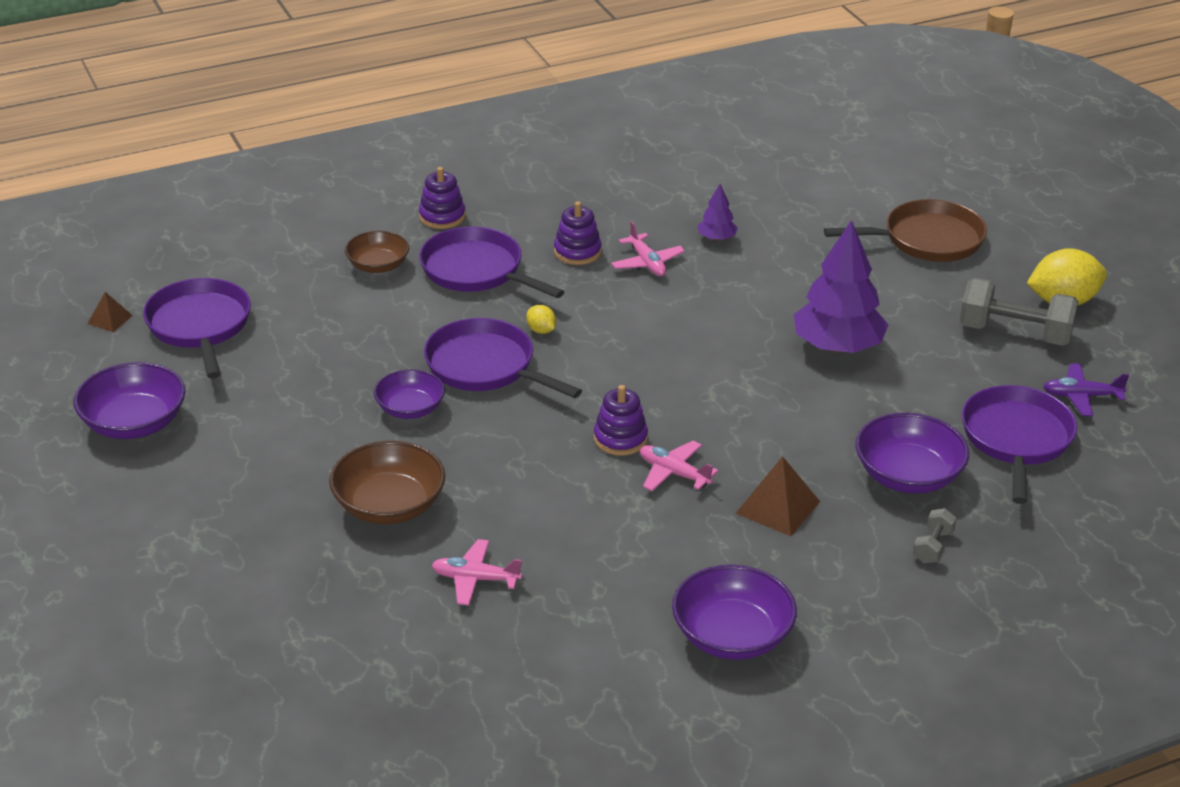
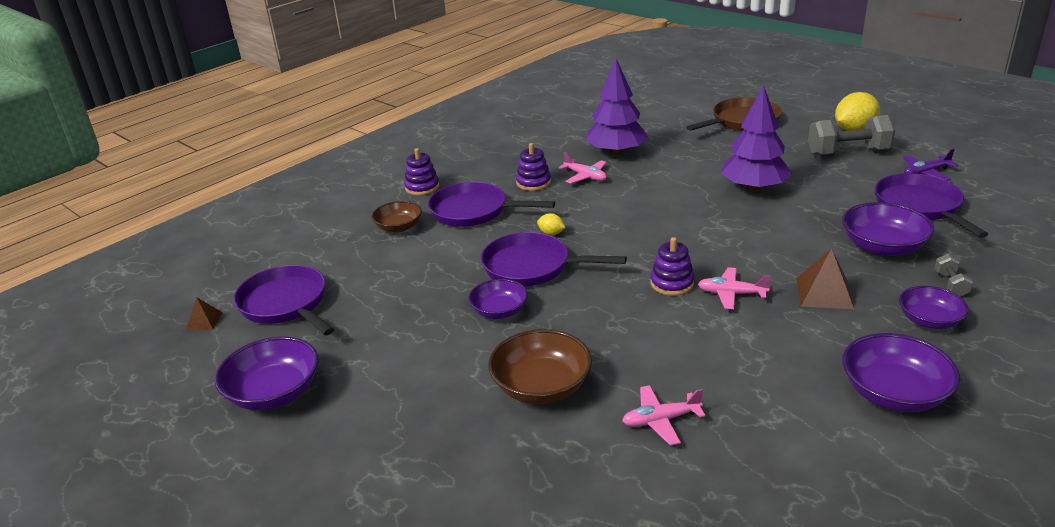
camera: 20 degrees left, 5 degrees down
(716, 238) = (616, 152): purple tree -> purple tree, size x2.16
(859, 577) = (929, 320): none -> purple bowl

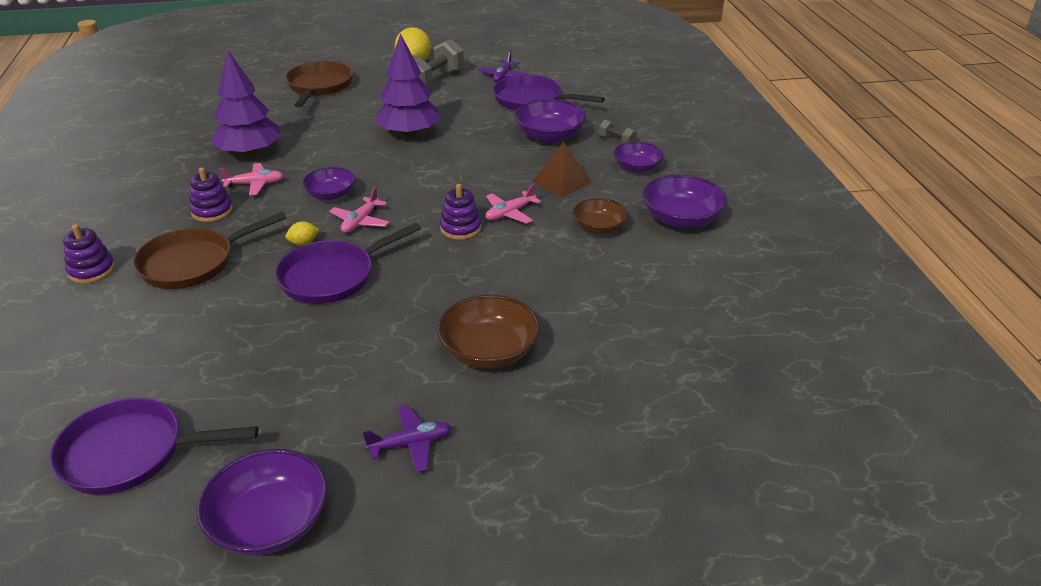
camera: 55 degrees left, 5 degrees up
(204, 321) = (51, 534): brown pyramid -> none
(399, 227) = (133, 317): brown bowl -> brown bowl (599, 227)
(399, 408) = (410, 444): none -> purple plane
(474, 211) = (193, 263): purple pan -> brown pan
(499, 311) = (364, 324): purple bowl -> purple bowl (331, 194)
(661, 420) = (596, 317): pink plane -> pink plane (360, 222)

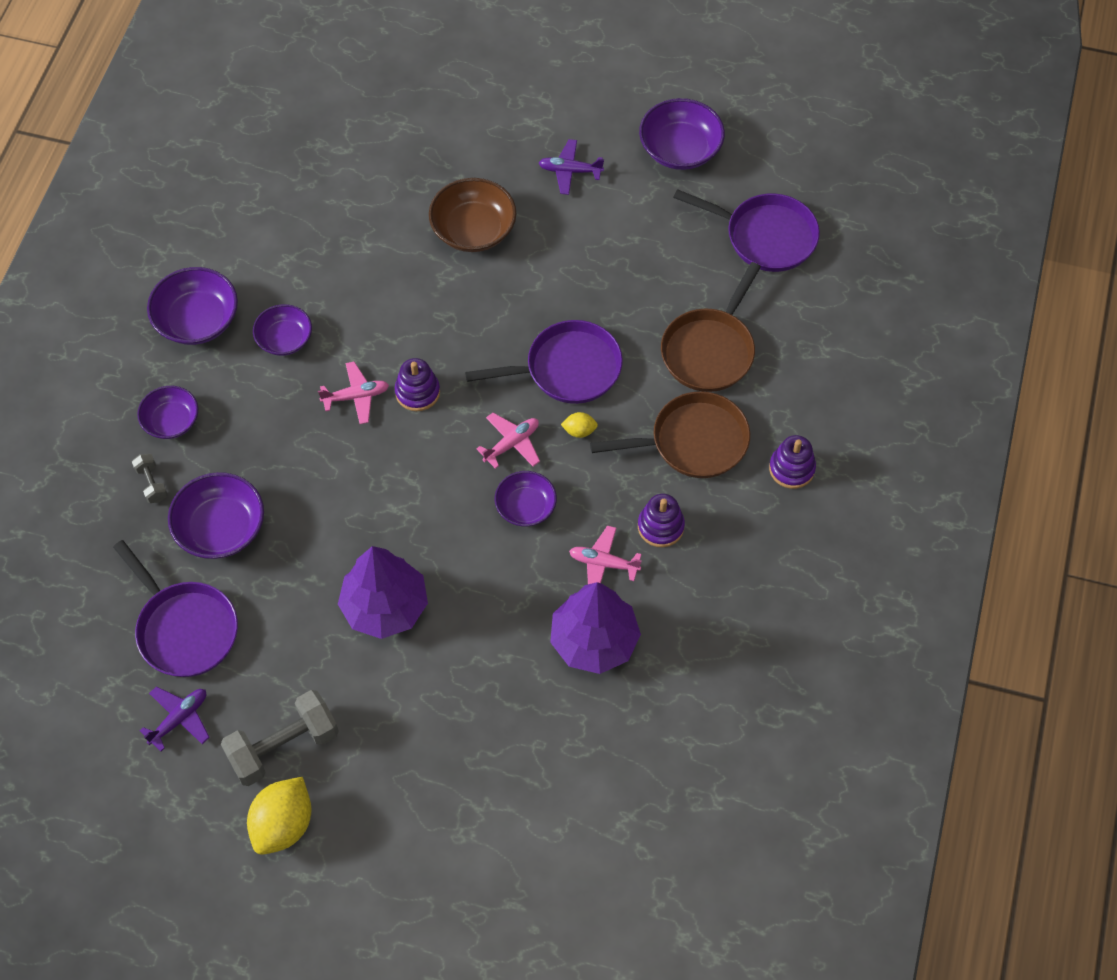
camera: 155 degrees left, 25 degrees up
(319, 87) = (452, 801): brown pan -> brown pan (710, 350)
(562, 182) = (269, 428): brown pyramid -> none
(599, 227) = (284, 339): brown bowl -> purple bowl

